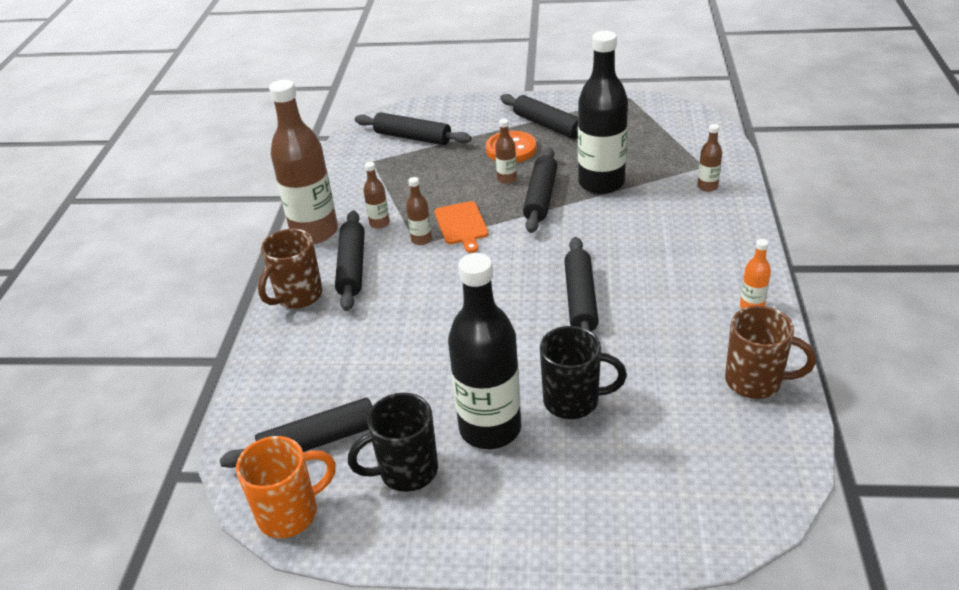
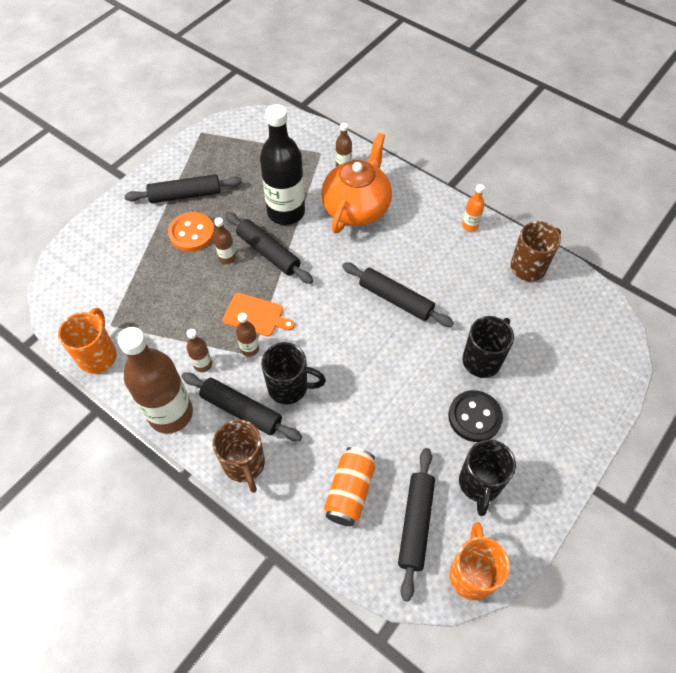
camera: 60 degrees left, 20 degrees up
(321, 375) = (350, 491): none -> orange can
(337, 170) = (98, 355): none -> orange mug
(402, 282) = (289, 387): none -> black mug
(413, 137) = (106, 281): black rolling pin -> none
(490, 428) = (474, 417): black bottle -> black button
(665, 220) = (356, 208): none -> orange teapot

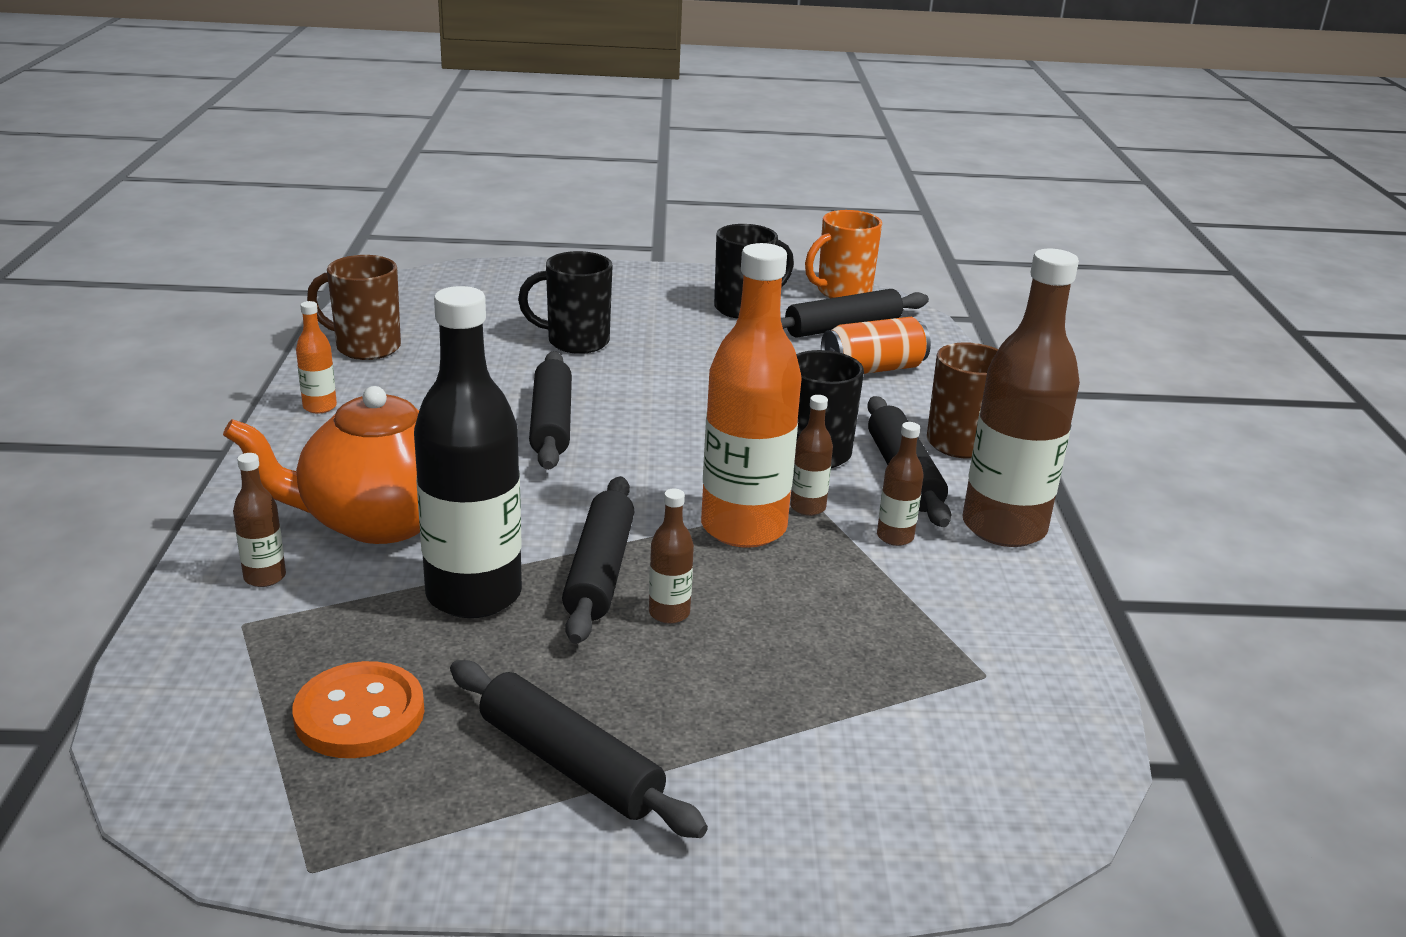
camera: 130 degrees left, 30 degrees down
(98, 355) = (1051, 652): orange mug -> none
(192, 233) = (665, 691): orange button -> orange button (359, 714)
(256, 315) = (743, 528): orange cutting board -> orange bottle
(474, 417) = (666, 328): black button -> none

